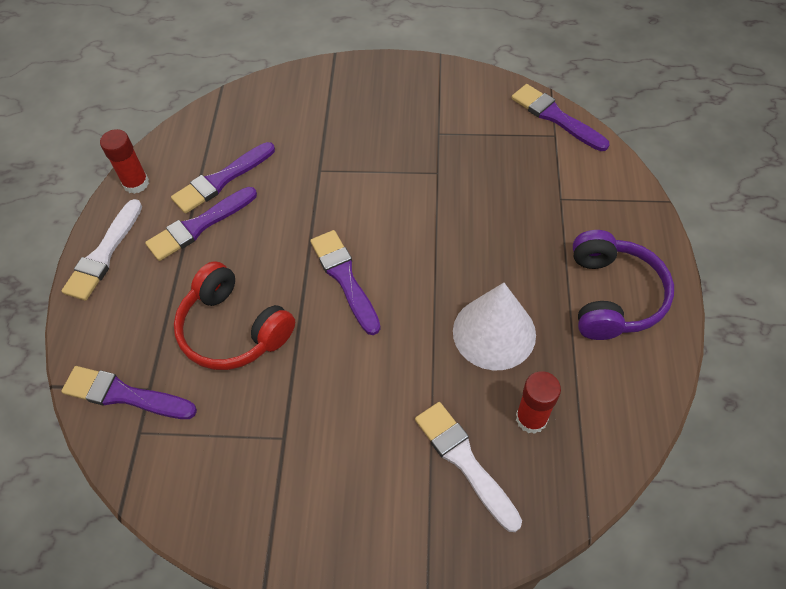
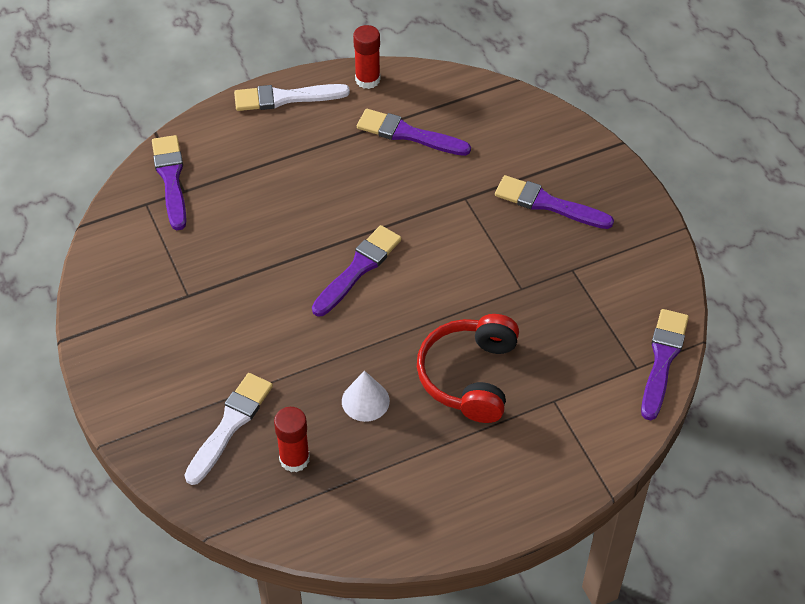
camera: 60 degrees right, 5 degrees down
(199, 226) = (350, 144): purple brush -> purple brush (548, 204)
(233, 329) = (264, 217): red headphones -> red headphones (469, 376)
(494, 332) = (365, 401): white cone -> white cone, size x0.58
(612, 296) = (460, 481): purple headphones -> none

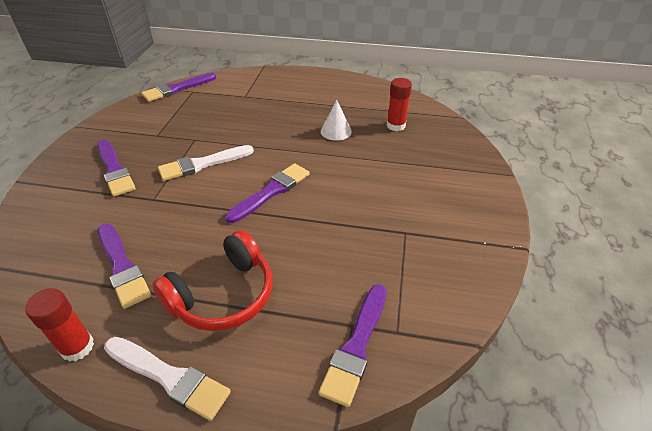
camera: 145 degrees left, 10 degrees down
(230, 425) = (422, 152): white brush -> white brush (202, 164)
(358, 269) = (271, 191): purple brush -> purple brush turned 150 degrees clockwise
(469, 376) = (271, 118): red headphones -> red headphones (223, 295)

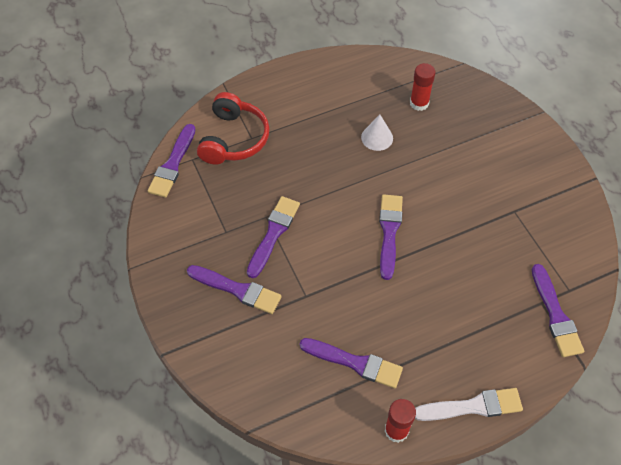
camera: 35 degrees left, 15 degrees up
(185, 151) = (273, 233): none -> purple brush
(202, 164) = (305, 238): white brush -> none
(223, 295) = (446, 336): red headphones -> red headphones (234, 139)

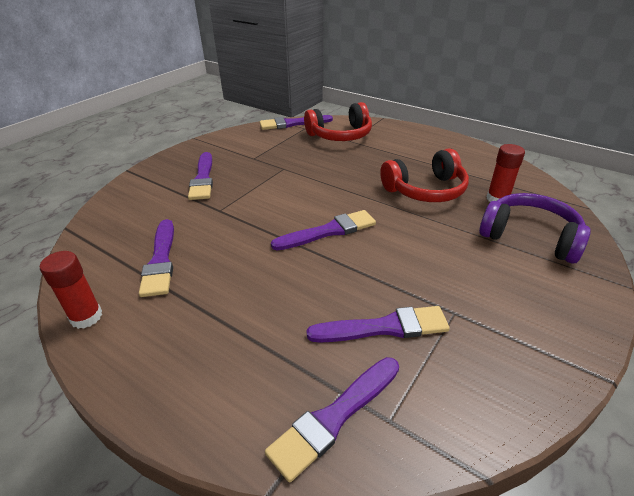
camera: 60 degrees right, 20 degrees down
(273, 233) = (270, 176): purple brush -> purple brush (384, 327)
(377, 137) = (425, 190): white cone -> red headphones
(472, 120) = (529, 237): none -> purple headphones
(472, 406) = (139, 374): white brush -> none

